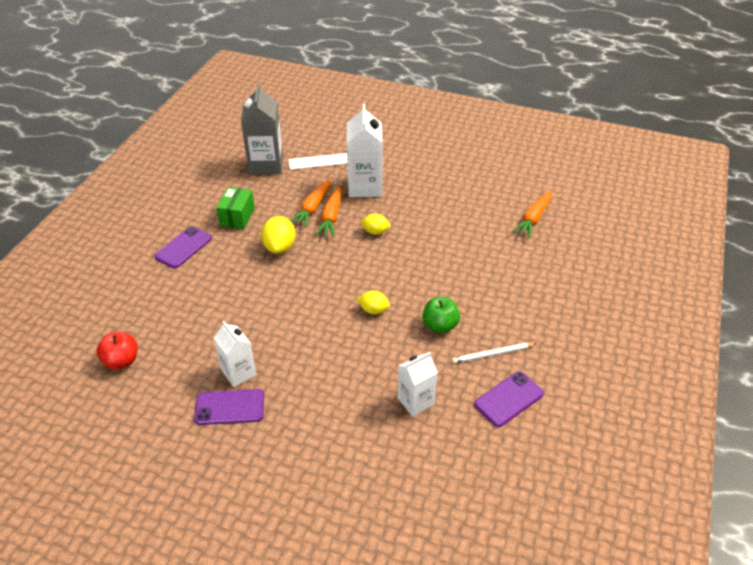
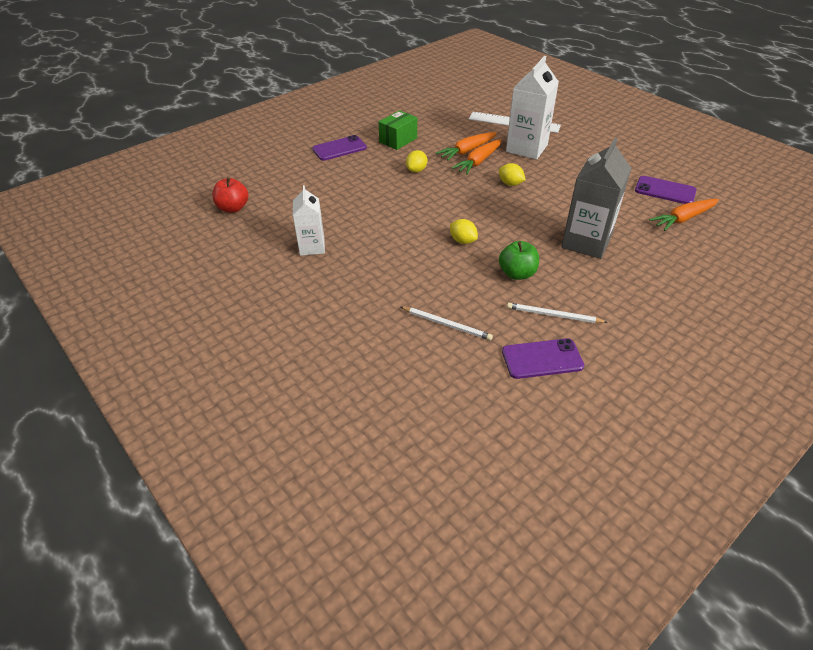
camera: 30 degrees right, 0 degrees up
(230, 407) = (285, 268): purple phone -> purple phone (665, 191)
(266, 165) = (451, 111): grey carton -> grey carton (586, 242)
(280, 247) = (416, 170): yellow lemon -> yellow lemon, size x0.64
(415, 401) = (447, 325): white carton -> white pencil

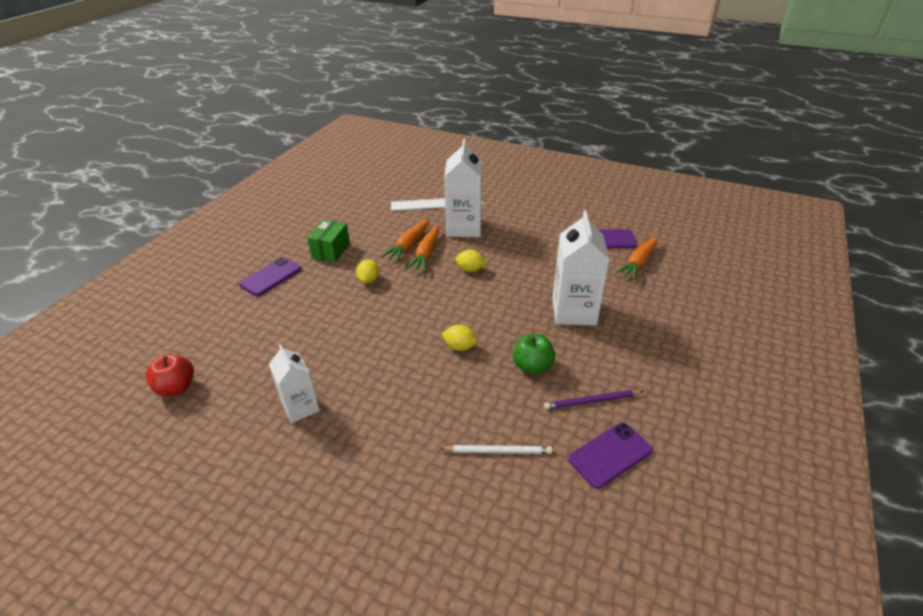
camera: 25 degrees left, 5 degrees down
(553, 315) = (591, 401): white pencil -> purple pencil
(586, 242) = (574, 311): grey carton -> white carton

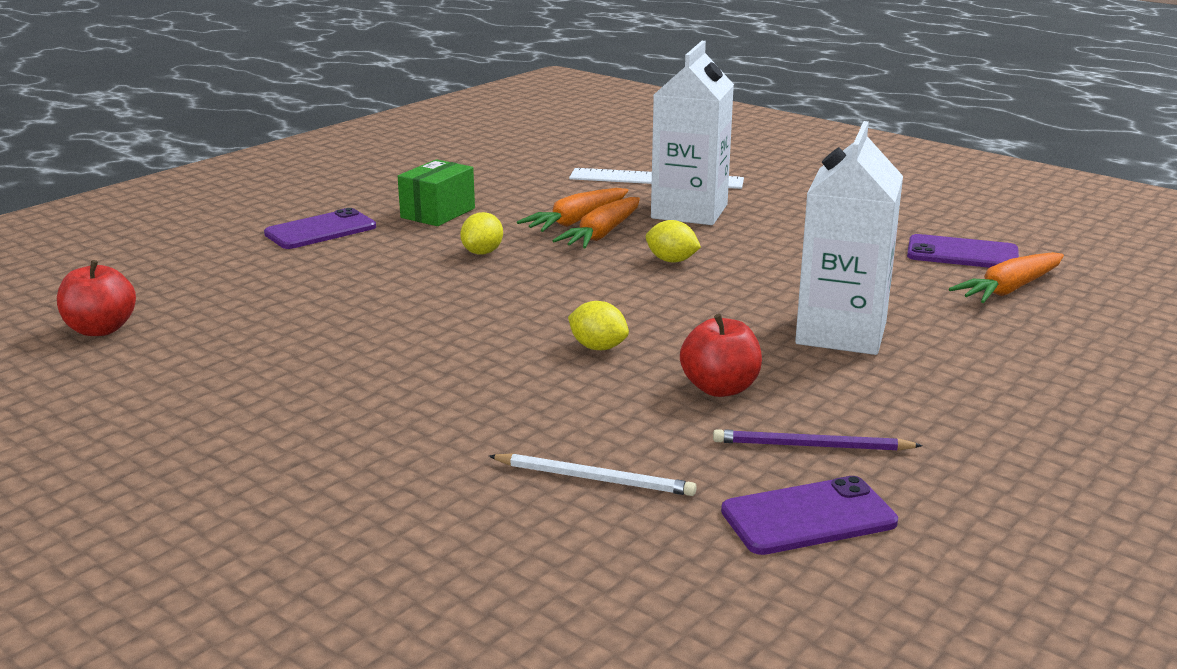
camera: 15 degrees right, 15 degrees down
(300, 407) = (281, 378): white carton -> none
(532, 366) = (720, 388): green apple -> red apple

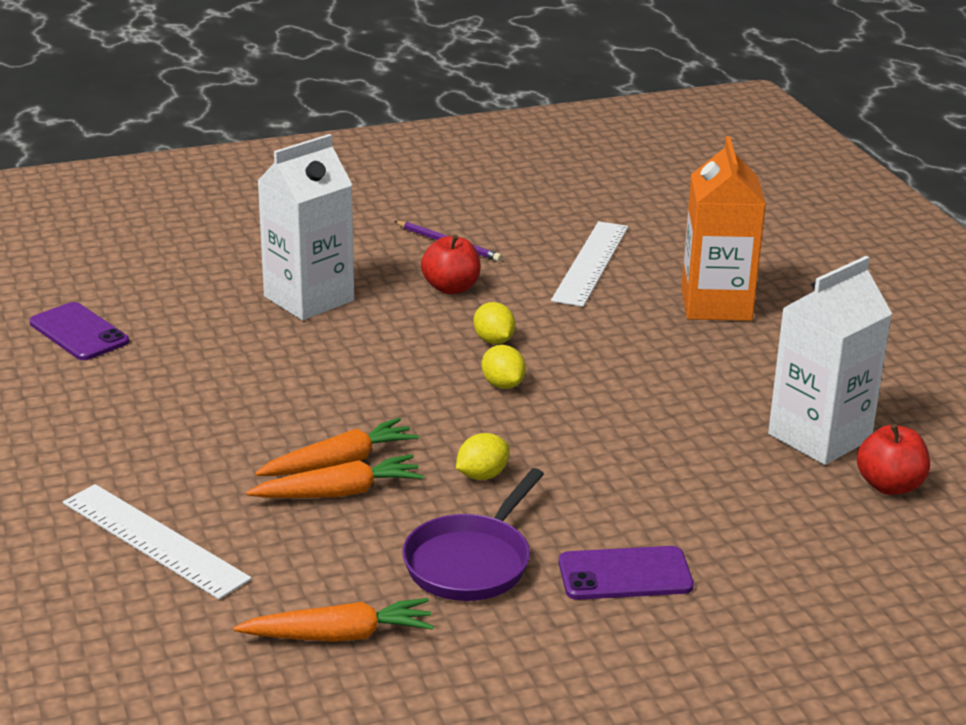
camera: 150 degrees left, 5 degrees up
(371, 468) = (716, 304): none -> orange carton
(438, 213) = (471, 562): green box -> purple pan
(595, 479) = (591, 263): white pencil -> white ruler
(671, 261) = (324, 405): yellow lemon -> yellow lemon (503, 384)
(689, 211) = (208, 467): white carton -> white carton (819, 437)
(808, 517) = (502, 217): purple phone -> none
(1009, 289) = (122, 292): orange carrot -> orange carrot (339, 636)

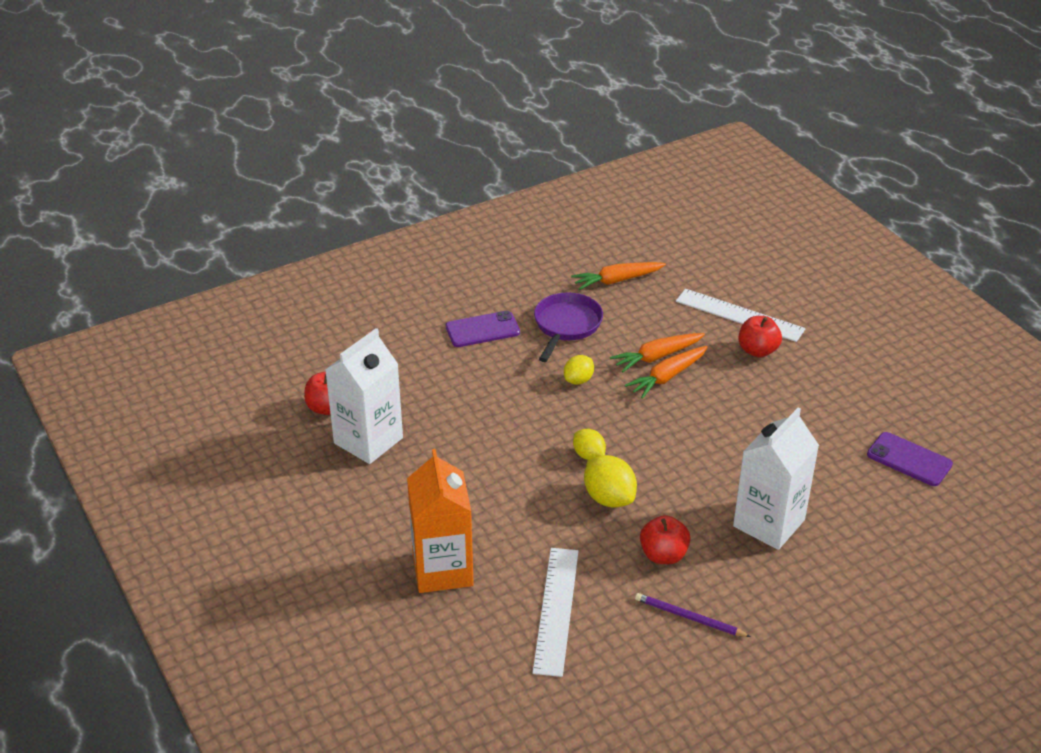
camera: 170 degrees right, 10 degrees up
(169, 481) = (757, 351): none -> red apple
(494, 340) = (609, 498): yellow lemon -> yellow lemon, size x1.57

